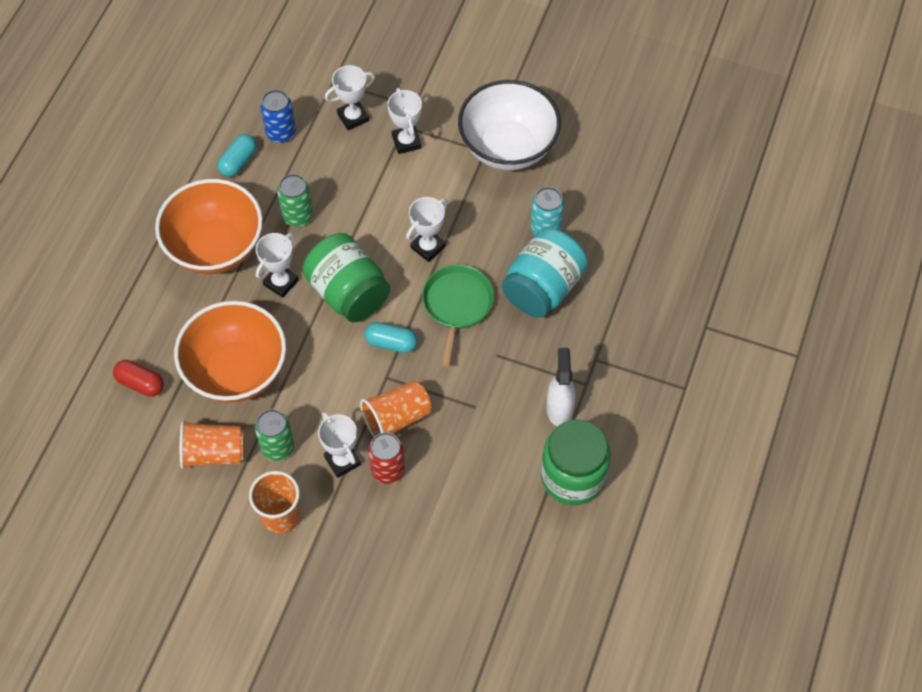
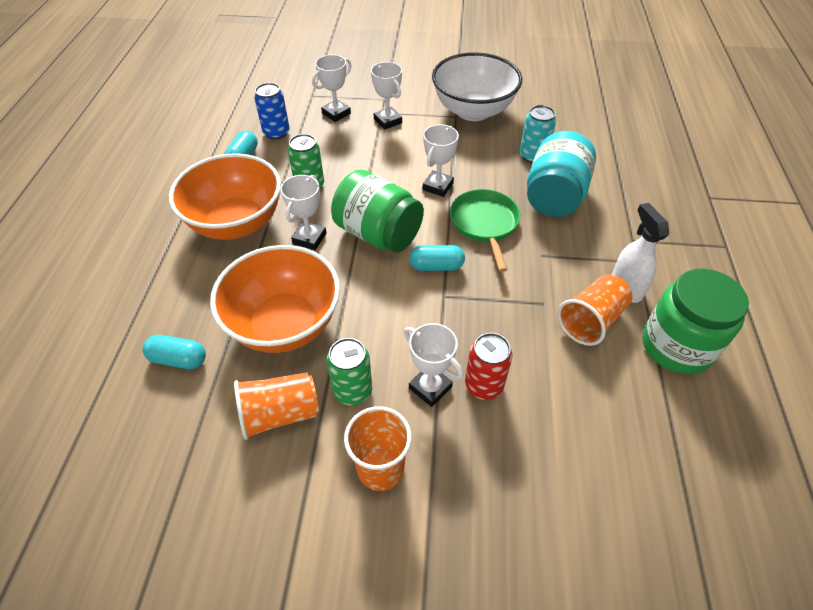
camera: 15 degrees left, 10 degrees down
(140, 383) = (178, 359): red capsule -> turquoise capsule
(396, 418) = (471, 332): orange cup -> orange cup (591, 321)

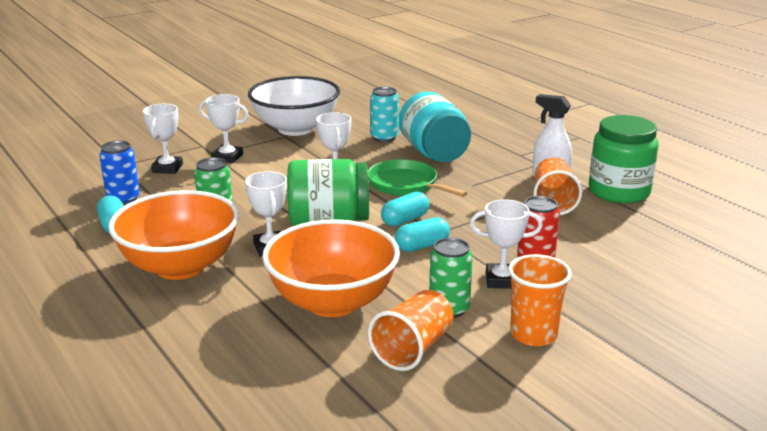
camera: 40 degrees left, 25 degrees down
(178, 359) = (268, 366): turquoise capsule -> turquoise capsule (422, 246)

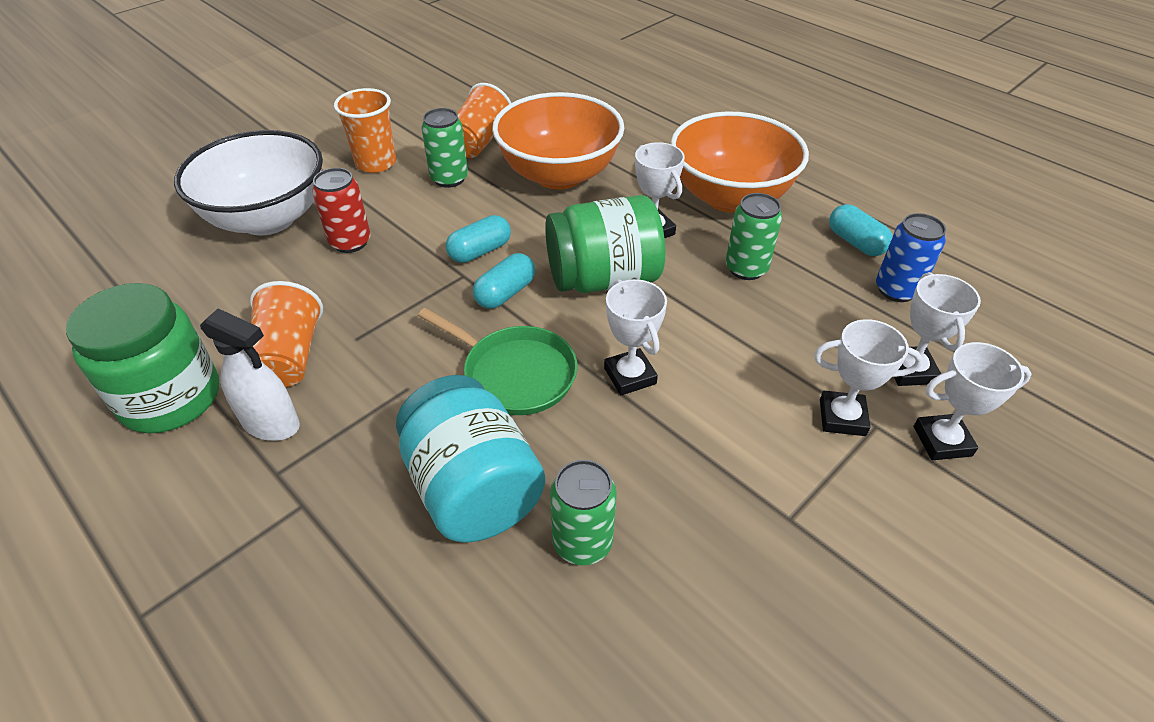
camera: 170 degrees right, 20 degrees up
(296, 128) = (787, 559): white bowl -> white bowl (268, 219)
(384, 138) = (582, 542): turquoise can -> green can
(502, 280) = (393, 215): white trophy -> white trophy (942, 441)

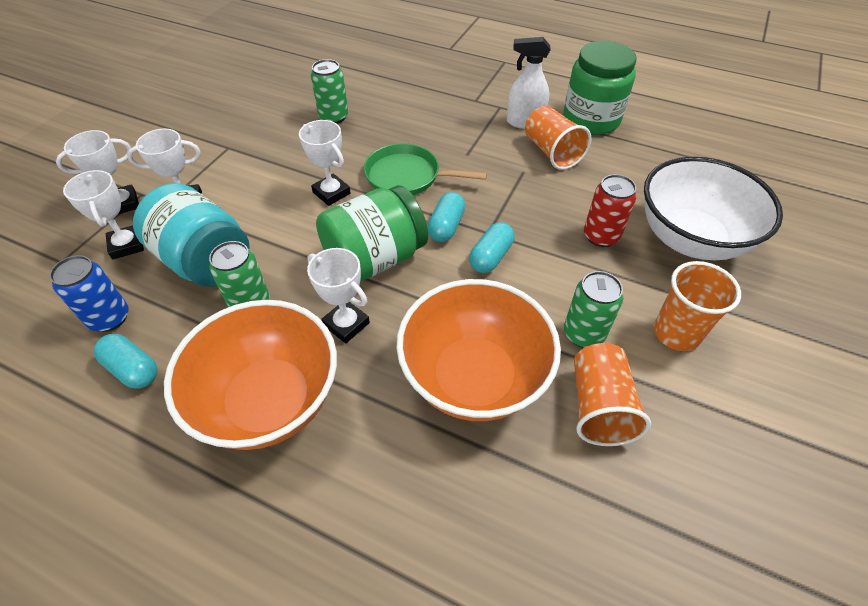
camera: 160 degrees right, 5 degrees up
(473, 488) = (398, 123): turquoise jar -> turquoise jar (205, 261)

